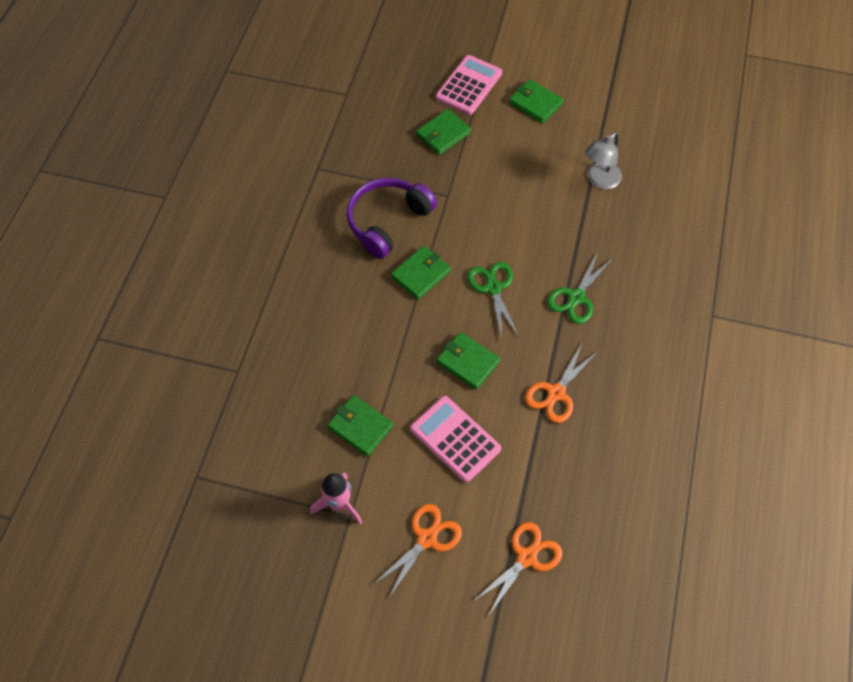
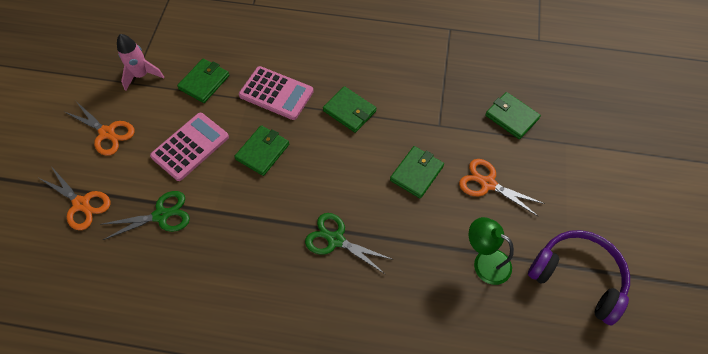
camera: 85 degrees right, 0 degrees up
(387, 221) = (402, 82): purple headphones -> purple headphones (578, 277)
(469, 86) = (580, 135): pink calculator -> pink calculator (276, 93)
(493, 288) = (340, 168): green scissors -> green scissors (161, 215)
(535, 103) = (575, 196): green wallet -> green wallet (416, 173)
(556, 393) = (231, 223): orange scissors -> orange scissors (487, 183)
(599, 180) = (485, 261): grey lamp -> green lamp

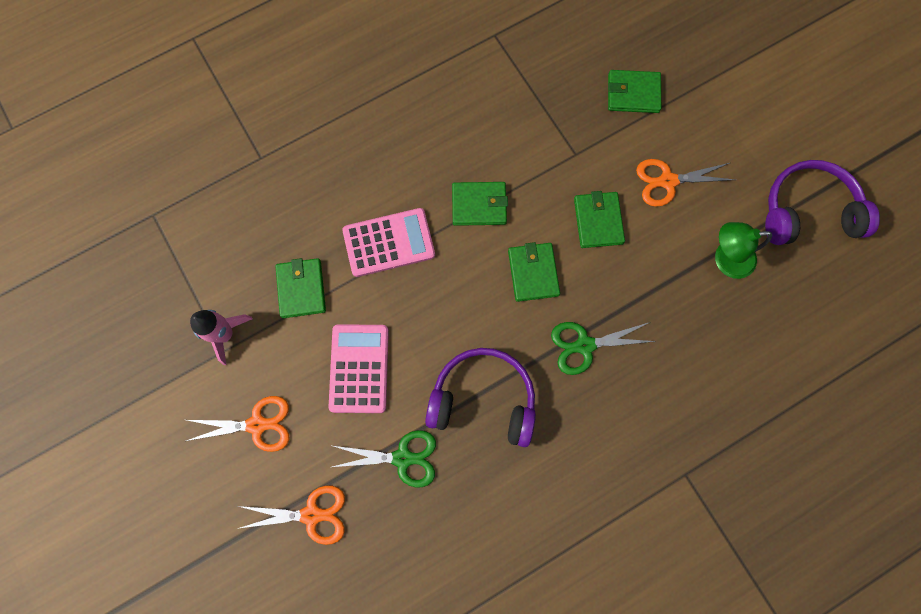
camera: 40 degrees left, 15 degrees up
(161, 215) = (403, 458): green scissors -> green scissors turned 60 degrees clockwise
(241, 220) = (483, 399): none -> purple headphones
(262, 152) = (436, 315): green wallet -> green wallet (533, 273)

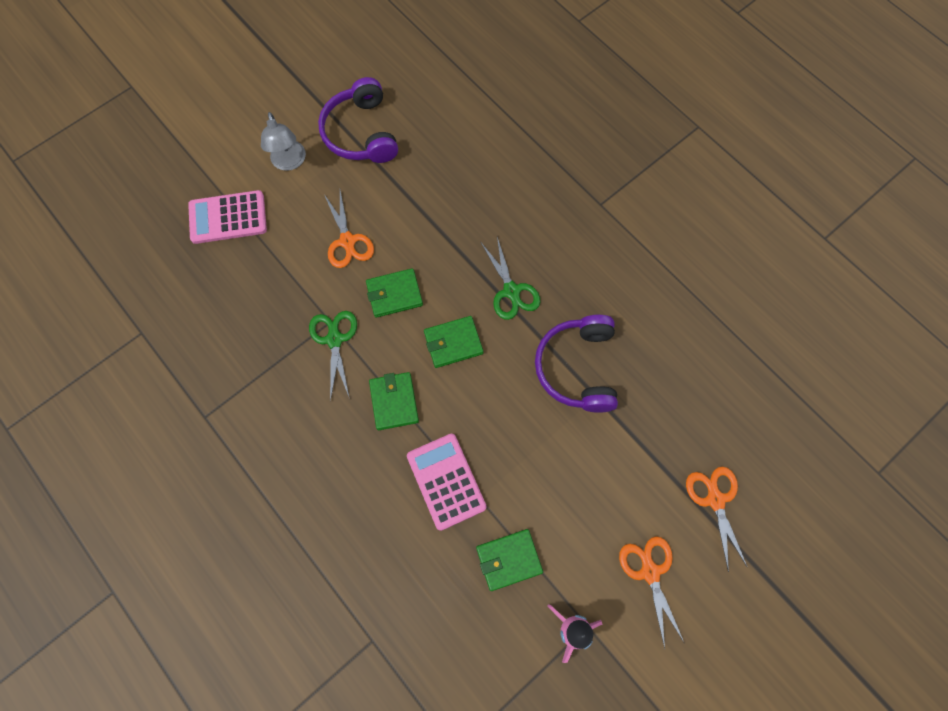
camera: 100 degrees left, 5 degrees down
(359, 368) = (574, 484): pink calculator -> pink calculator (228, 217)
(403, 458) = (645, 428): green scissors -> green scissors (334, 339)
(633, 93) = (261, 279): green wallet -> none
(725, 259) = (414, 190): green lamp -> none
(774, 132) = (289, 162): none -> grey lamp

